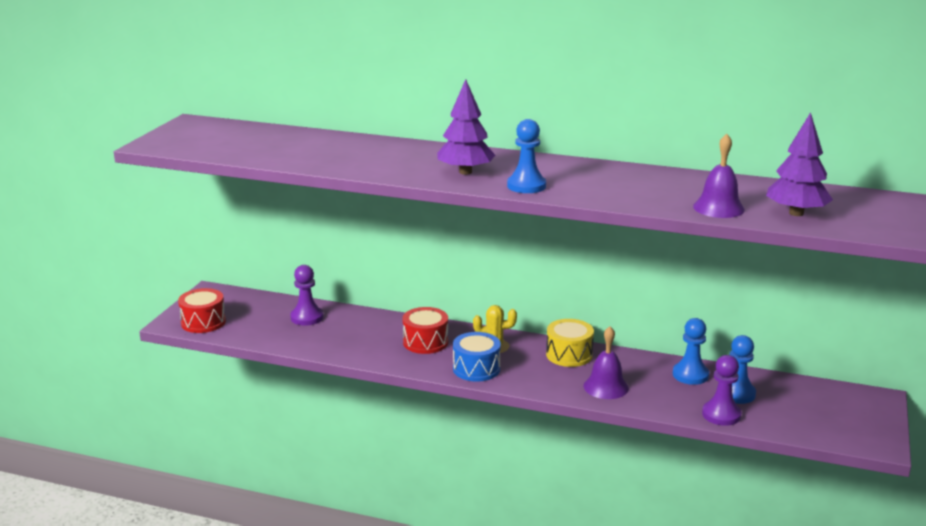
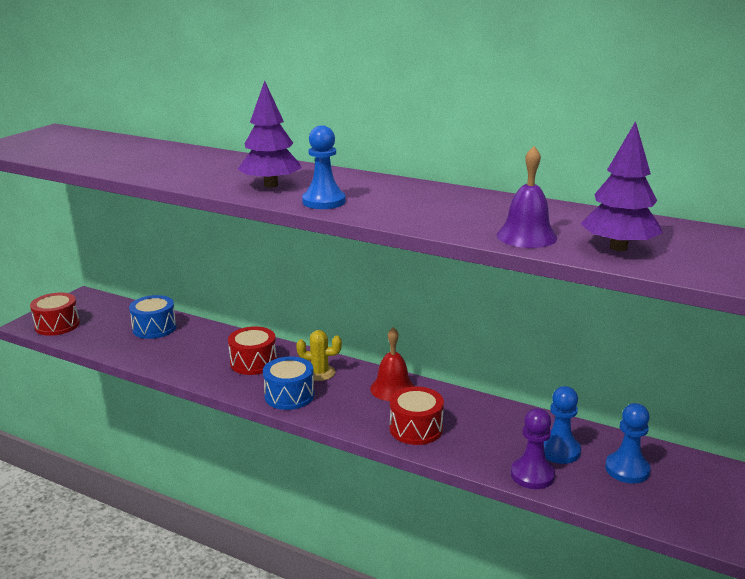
camera: 10 degrees right, 0 degrees up
(307, 317) = (154, 328): purple pawn -> blue drum
(569, 355) = (392, 388): yellow drum -> red bell
(606, 387) = (416, 428): purple bell -> red drum
(690, 375) = (514, 423): blue pawn -> blue pawn (627, 469)

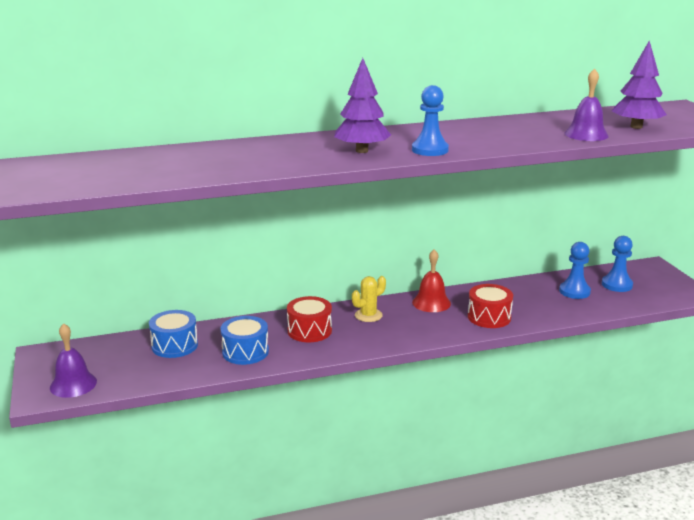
camera: 45 degrees left, 0 degrees up
(57, 325) = (73, 384): red drum -> purple bell
(289, 395) = (379, 337): blue drum -> blue drum (245, 352)
(532, 475) = (586, 309): purple pawn -> none

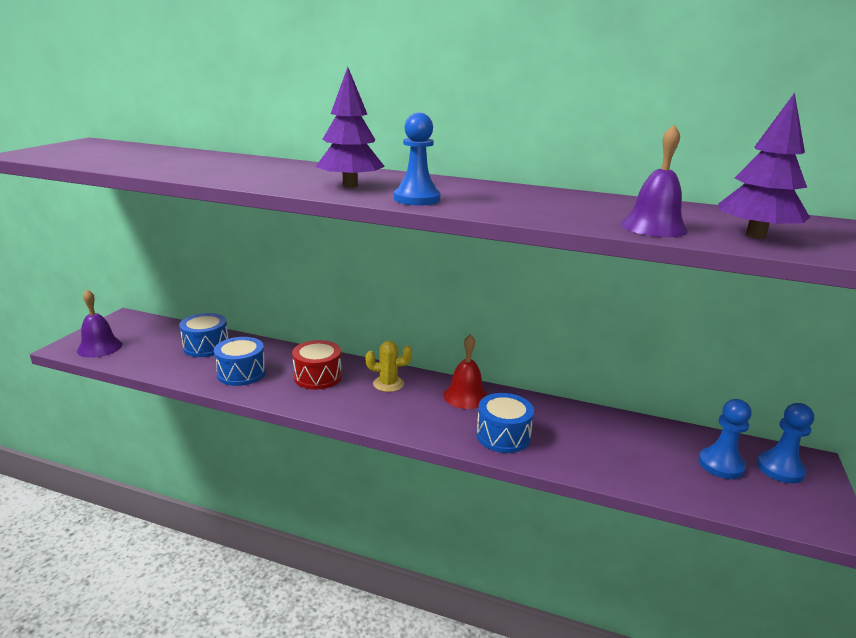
camera: 35 degrees right, 0 degrees up
(489, 317) = (503, 436): red drum -> blue drum
(574, 291) = (649, 449): blue pawn -> blue pawn (780, 469)

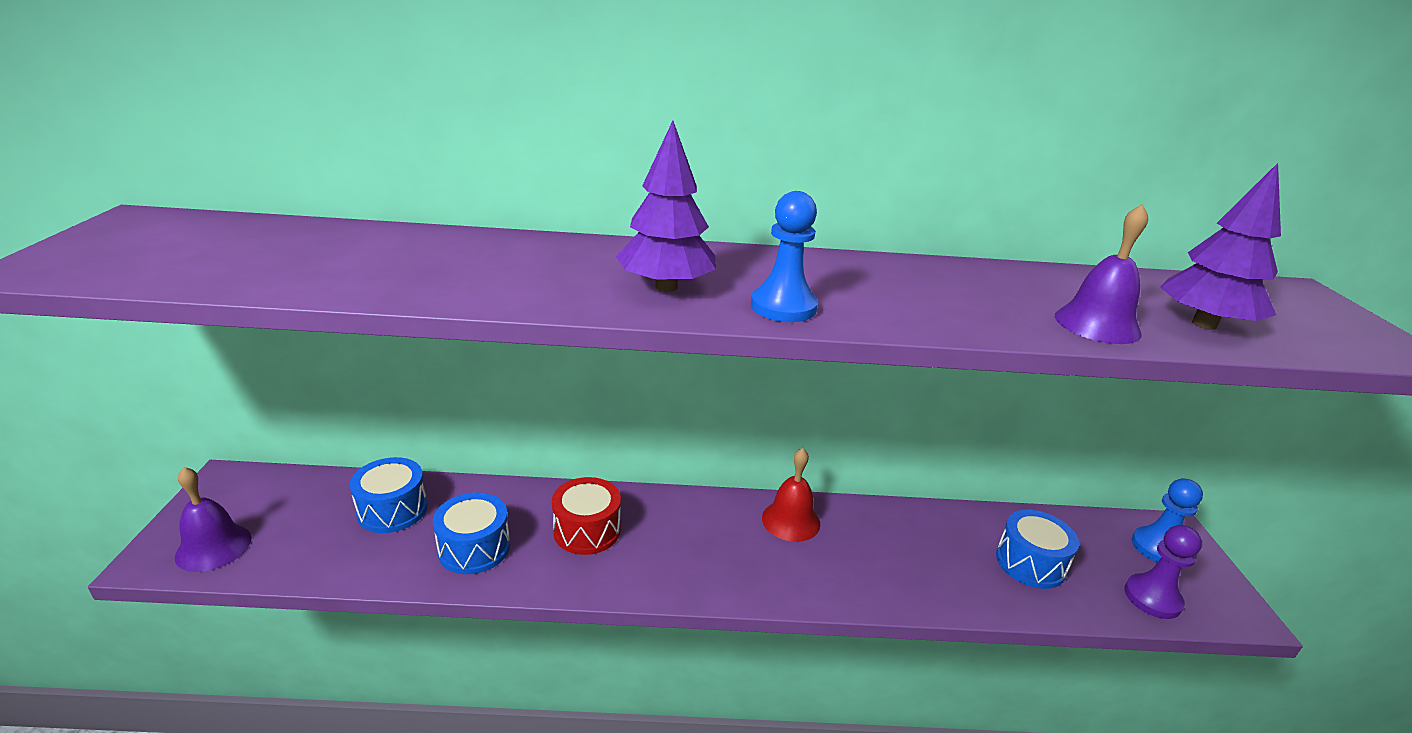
camera: 20 degrees left, 5 degrees up
(388, 384) = (686, 522): yellow cactus -> none
(503, 436) = (867, 573): blue drum -> blue drum (1030, 563)
(721, 465) = (1104, 557): blue pawn -> none
(747, 499) = (1152, 598): none -> purple pawn

